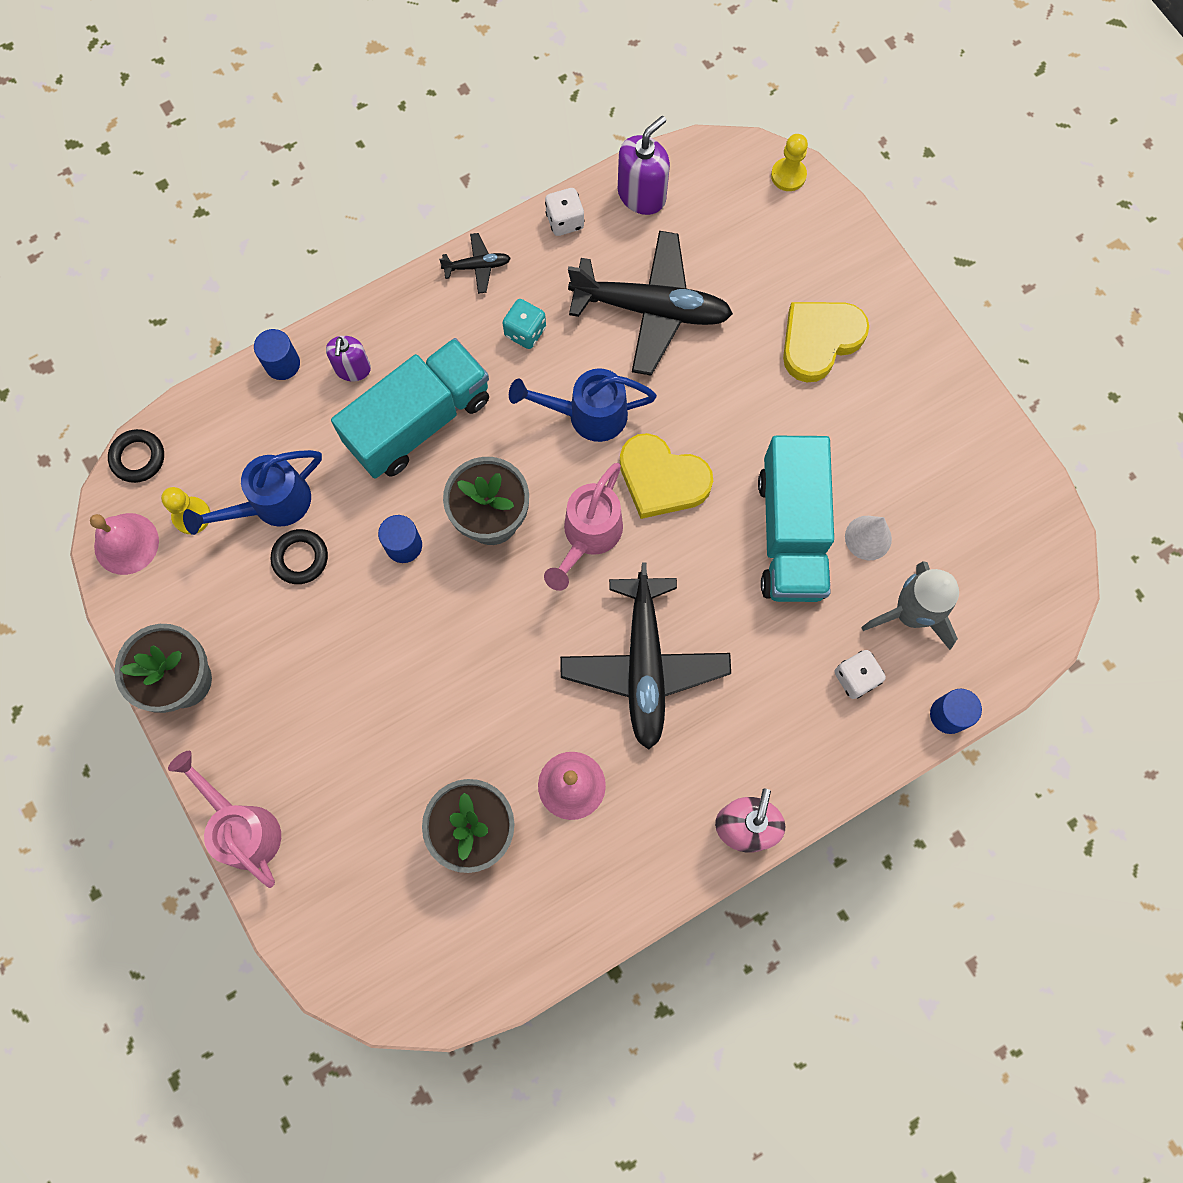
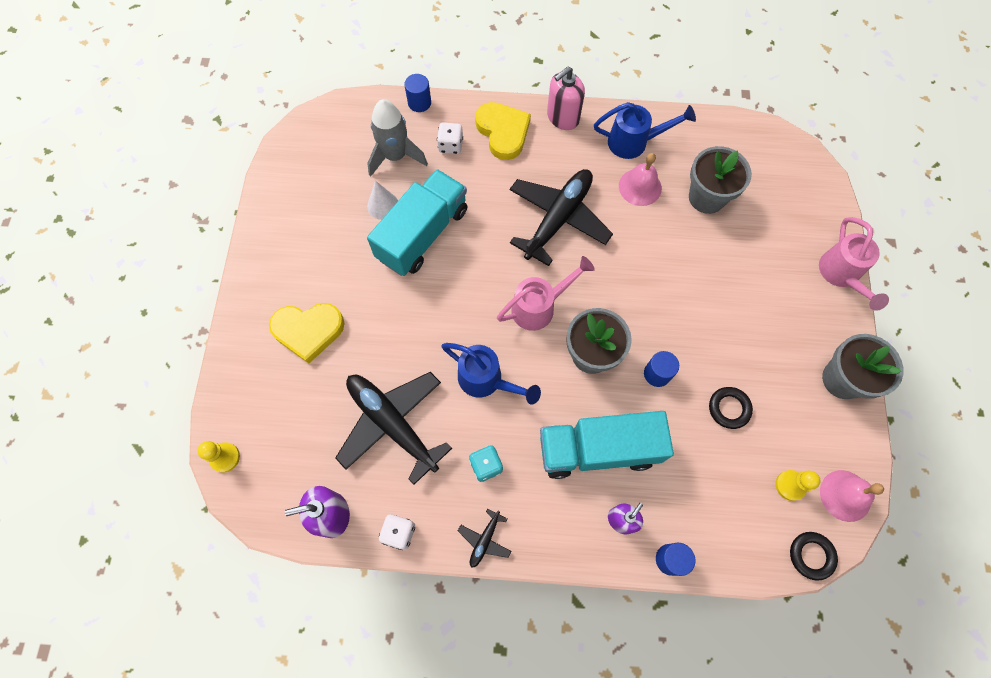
camera: 145 degrees left, 5 degrees down
(271, 505) = (731, 457): blue watering can -> blue watering can (634, 142)
(477, 266) = (485, 540): black plane -> black plane turned 90 degrees counterclockwise
(662, 479) = (471, 311): yellow heart -> yellow heart (503, 132)

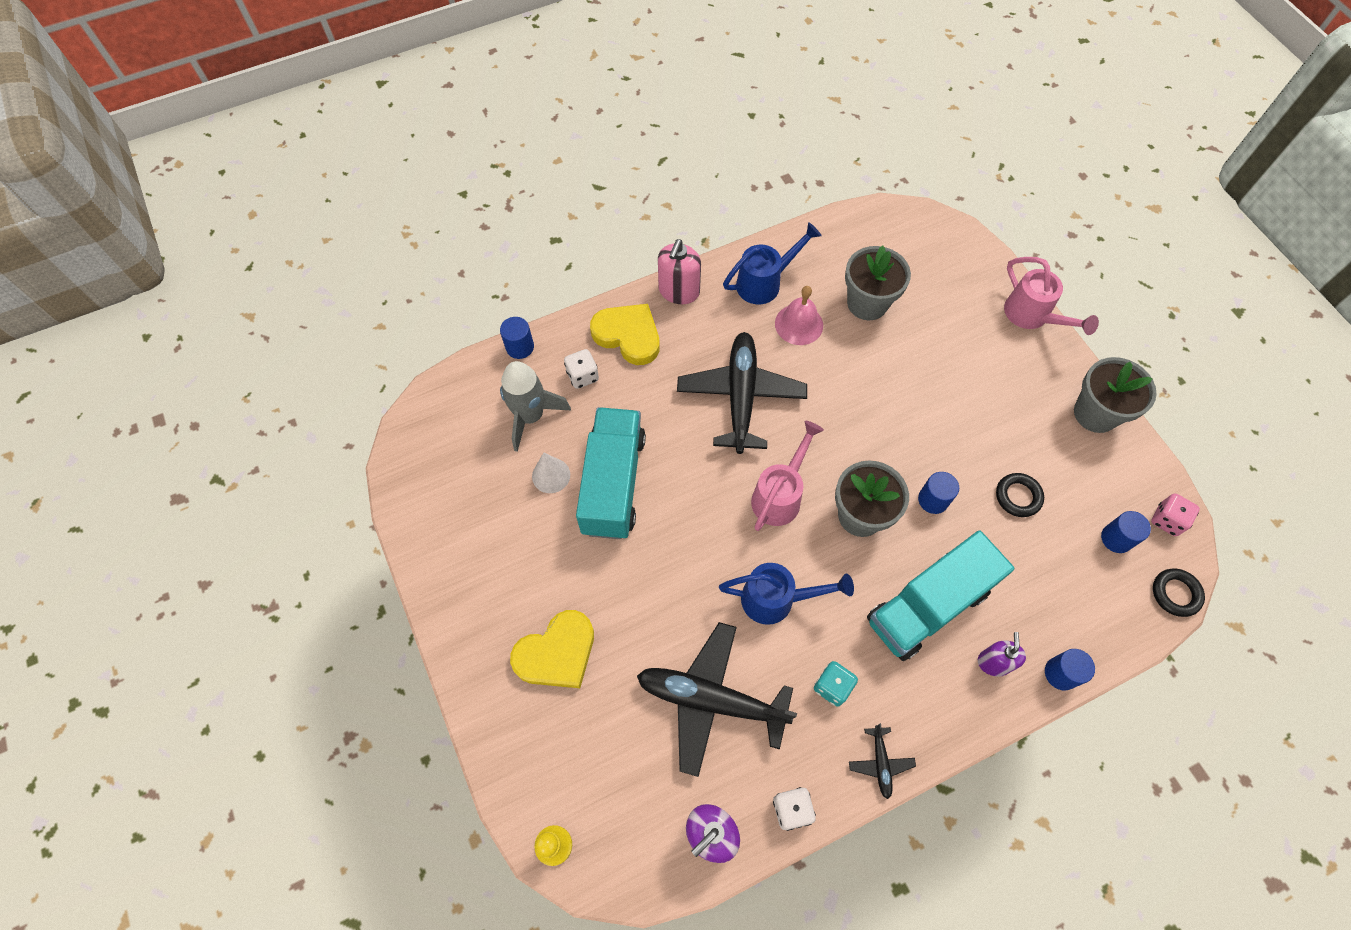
camera: 30 degrees left, 5 degrees down
(790, 485) = (1116, 538): yellow pawn -> blue cylinder
(845, 495) = (1167, 520): pink bell -> pink dice

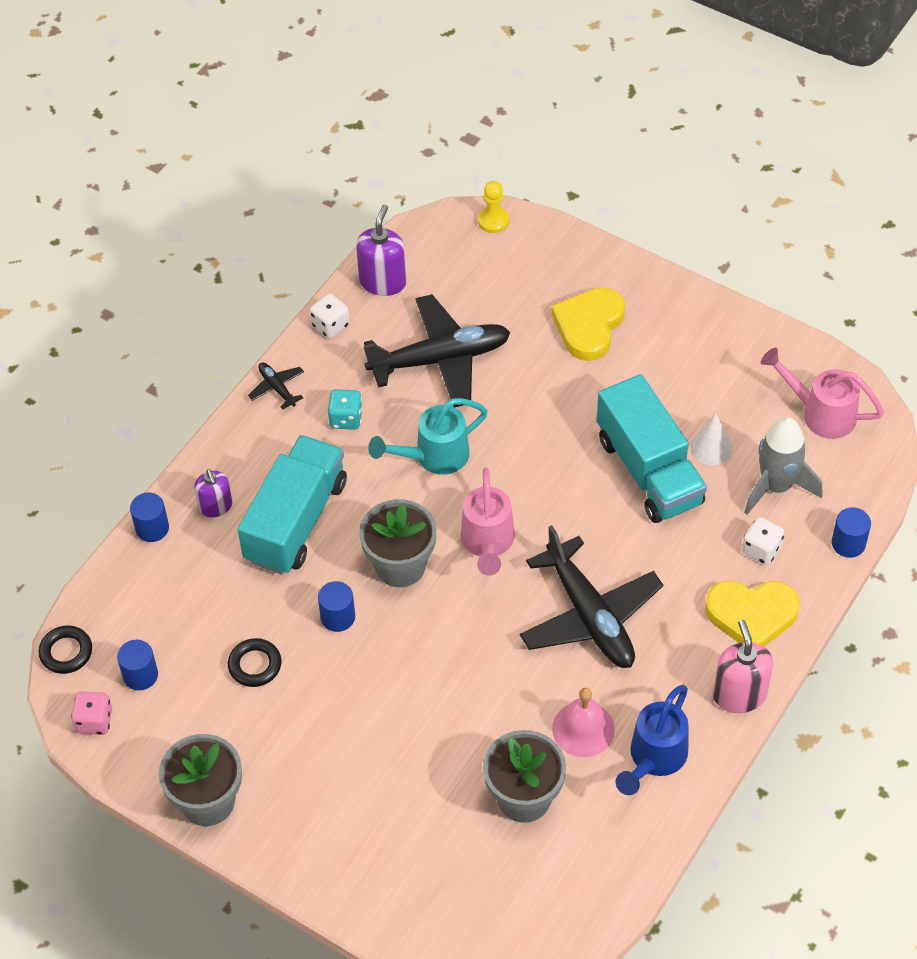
camera: 150 degrees right, 10 degrees down
(777, 599) = (433, 457): blue watering can -> turquoise watering can
(1032, 317) = (326, 888): pink watering can -> pink watering can (820, 413)

